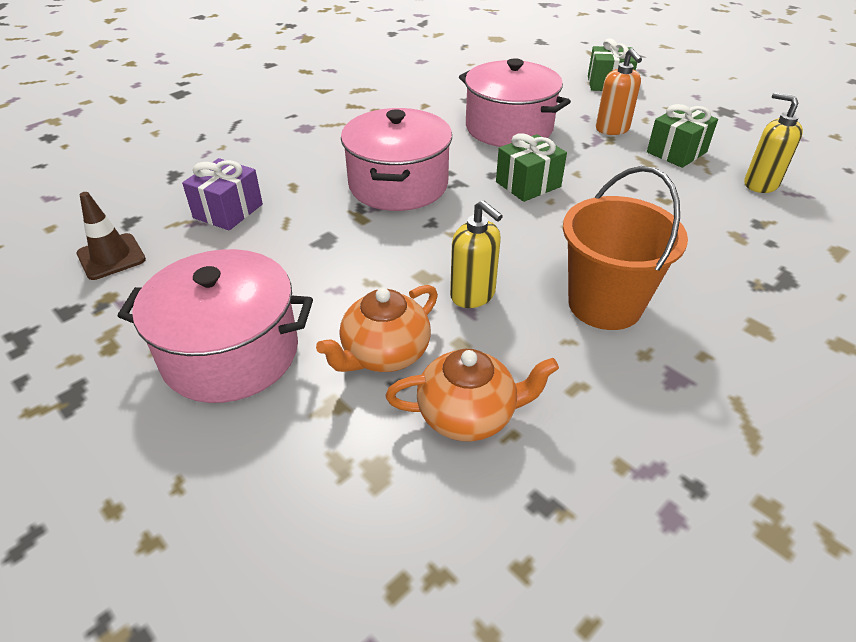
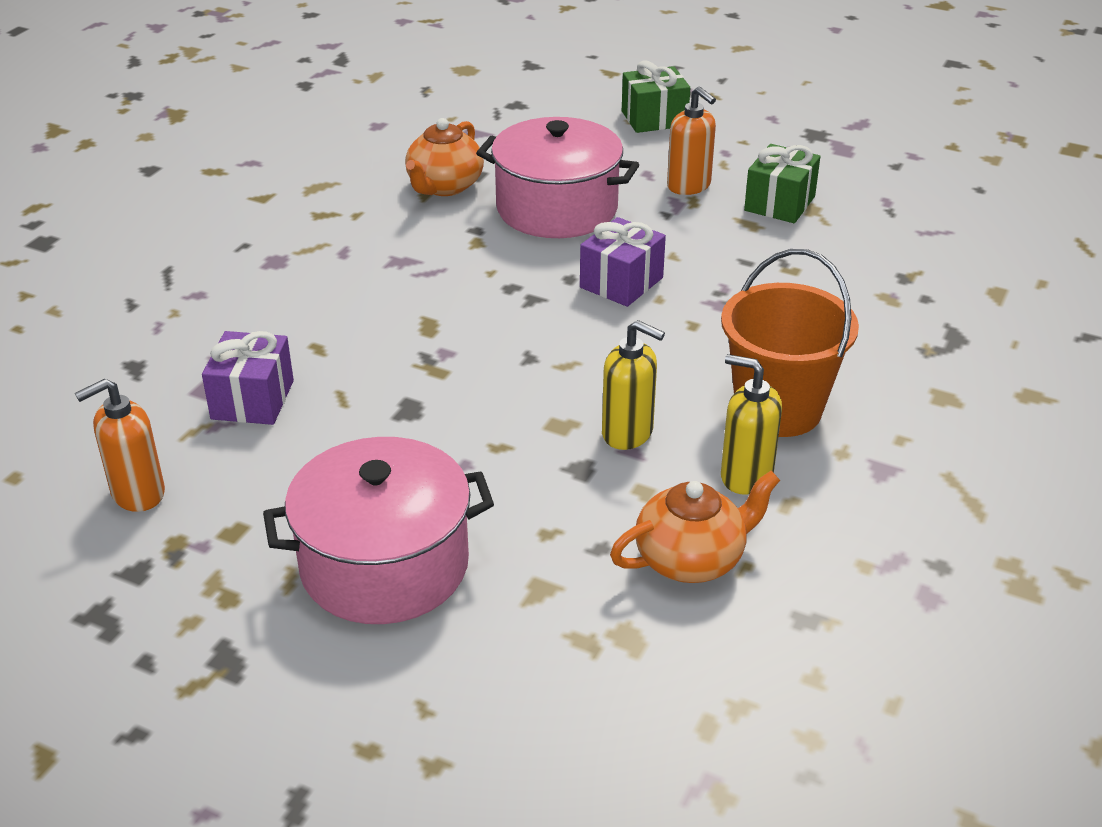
camera: 20 degrees left, 5 degrees down
(111, 257) = (137, 494): brown traffic cone -> orange soap dispenser
(384, 354) = (565, 521): orange teapot -> orange teapot (444, 186)
(398, 185) = (457, 317): pink pot -> none
(528, 184) = (621, 282): green gift -> purple gift
(760, 184) = (890, 227): yellow soap dispenser -> yellow soap dispenser (745, 476)

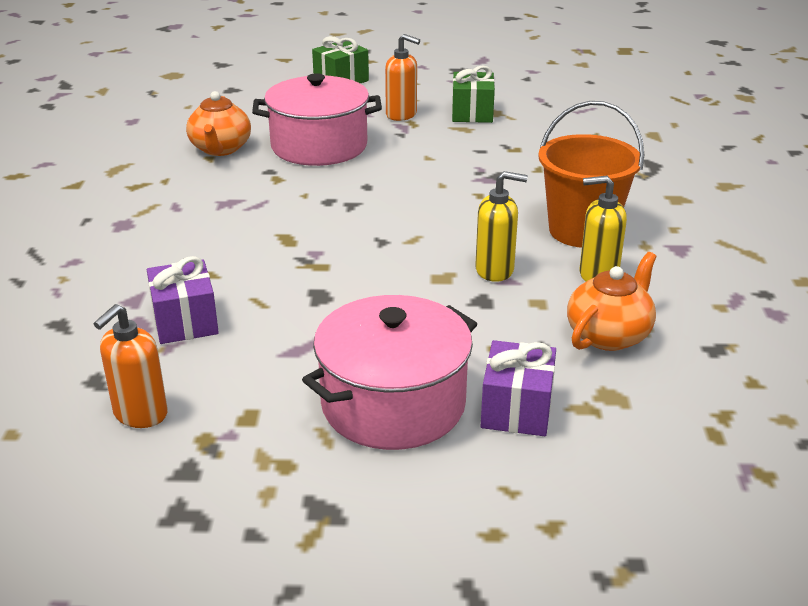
camera: 25 degrees left, 5 degrees down
(621, 282) = (406, 181): purple gift -> purple gift (516, 409)

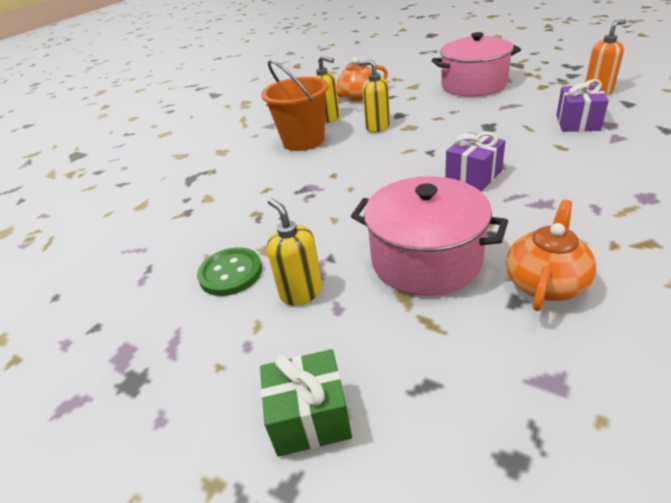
camera: 145 degrees left, 5 degrees up
(401, 115) = (301, 292): orange soap dispenser -> yellow soap dispenser
(472, 113) = (230, 273): green gift -> green button
(516, 409) = (423, 80): purple gift -> purple gift (473, 176)

